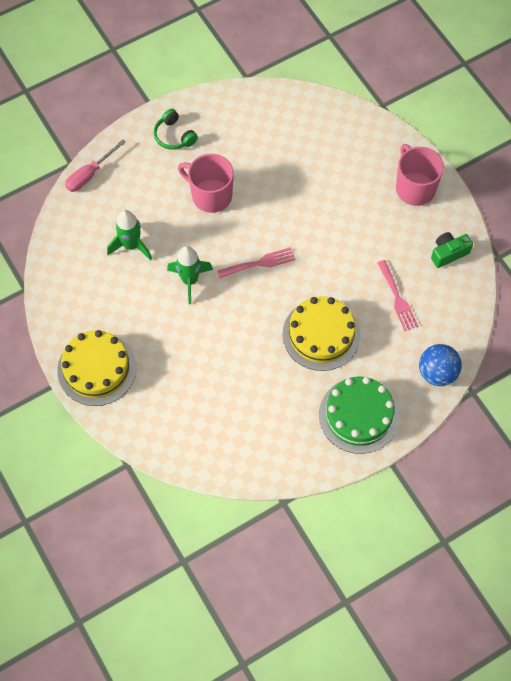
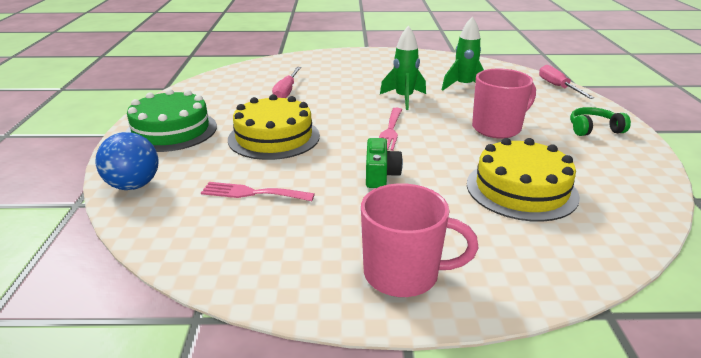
camera: 120 degrees right, 35 degrees down
(96, 369) = (362, 57): yellow cake -> yellow cake (521, 189)
(231, 383) = (286, 91): none -> pink screwdriver
(448, 253) = (262, 260): green camera -> green camera (380, 175)

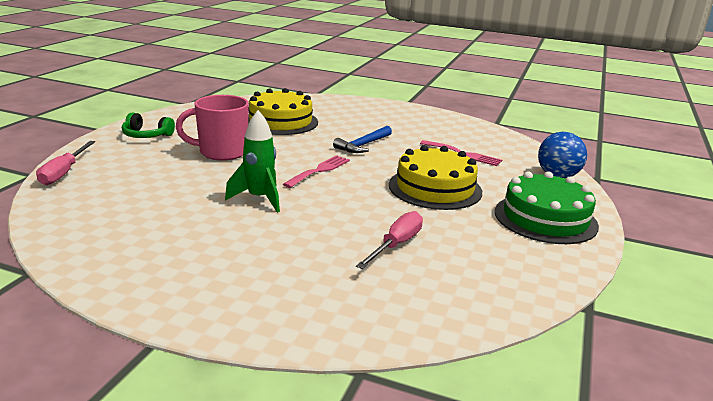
camera: 160 degrees left, 5 degrees down
(380, 175) = (363, 145): green camera -> blue hammer
(403, 274) = (392, 112): pink mug -> none
(464, 86) = (162, 198): green rocket -> none

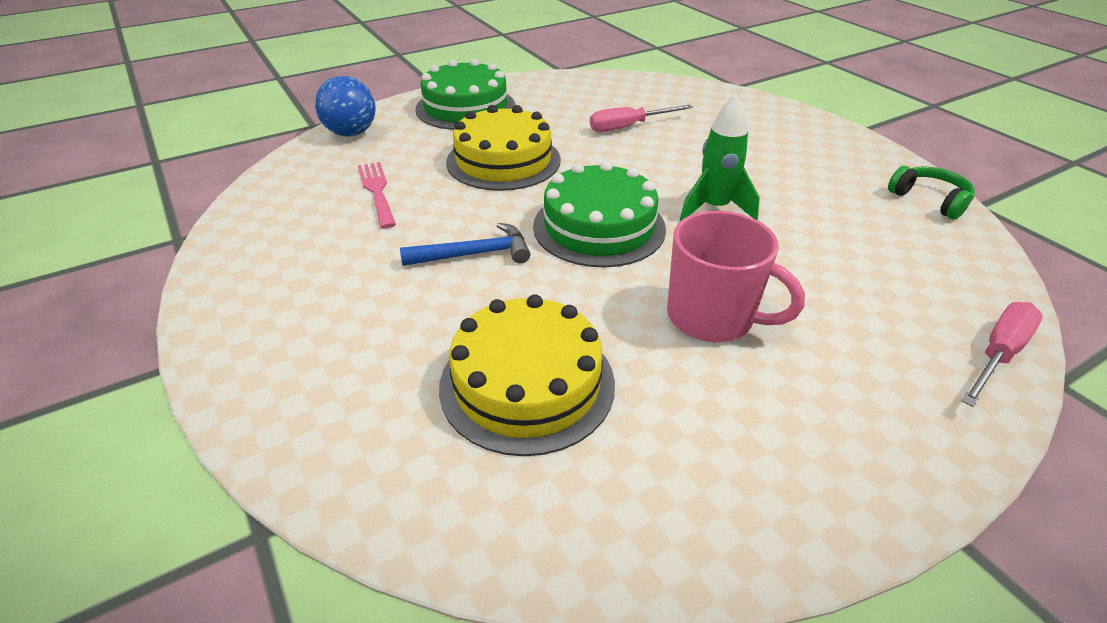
camera: 140 degrees left, 15 degrees up
(146, 135) = (844, 437): green headphones -> green headphones (929, 200)
(319, 170) = (599, 227): pink fork -> green cake

